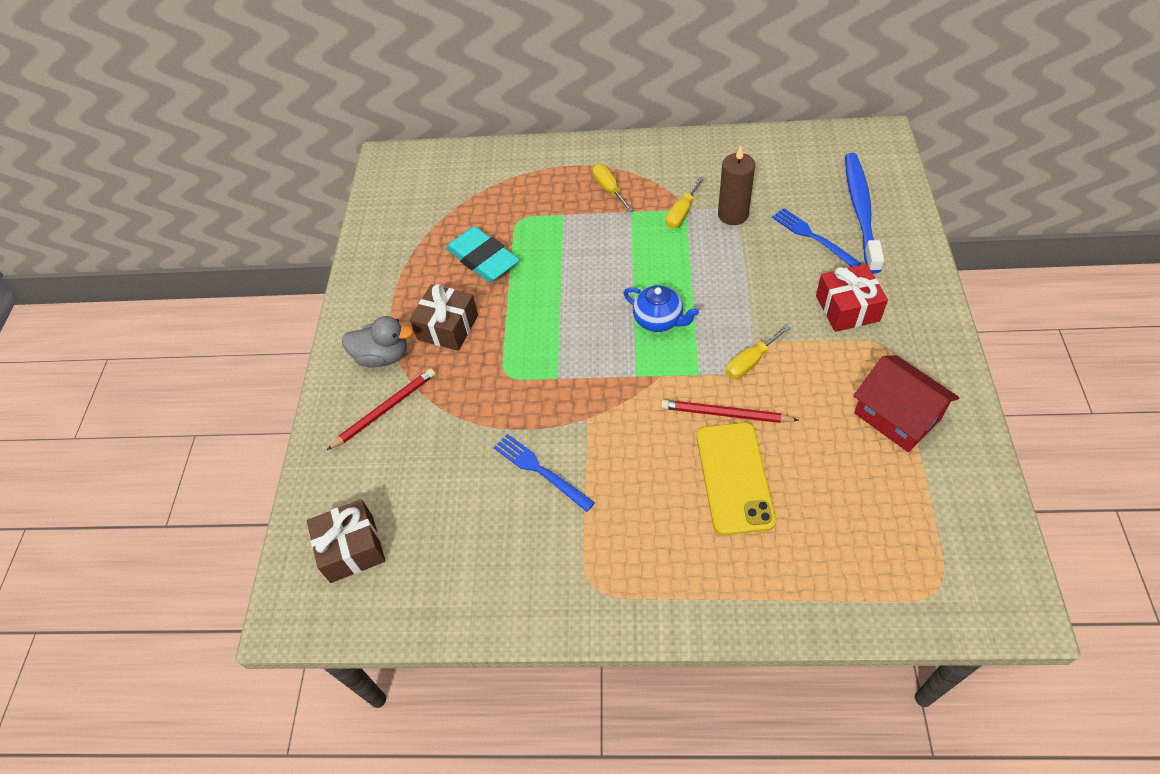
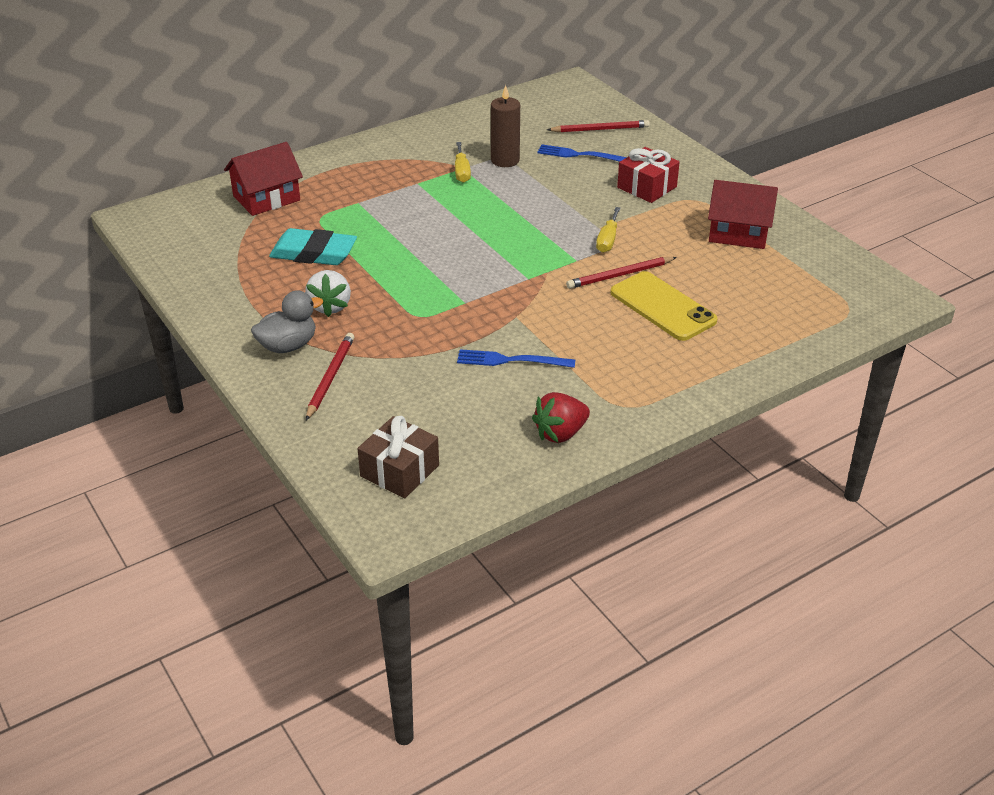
camera: 40 degrees left, 15 degrees down
(448, 327) = (330, 306): brown gift -> white strawberry
(496, 179) = (266, 198): none -> red house
(511, 586) = (560, 433): none -> red strawberry
(609, 189) = (382, 175): yellow screwdriver -> none
(659, 320) = (512, 240): blue teapot -> none
(860, 210) = (600, 129): blue toothbrush -> red pencil

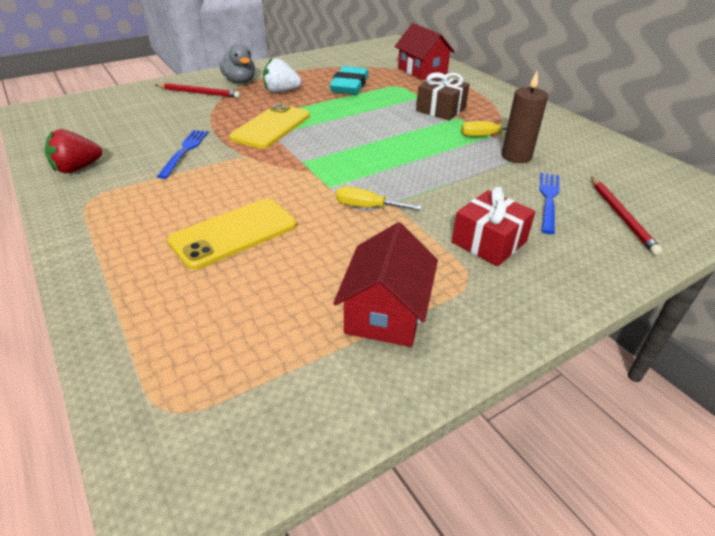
camera: 90 degrees right, 0 degrees up
(399, 471) = (87, 113): brown gift -> brown gift (440, 109)
(443, 305) = (271, 127): none -> yellow phone
(560, 433) = (77, 168): red strawberry -> red strawberry turned 90 degrees counterclockwise
(620, 275) = (299, 210): red pencil -> none

